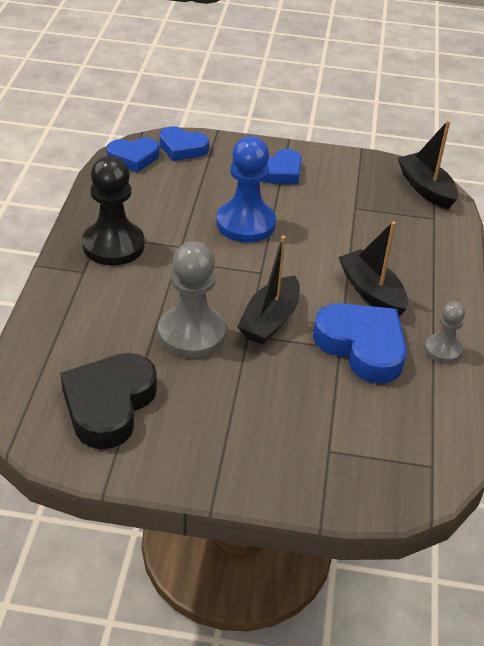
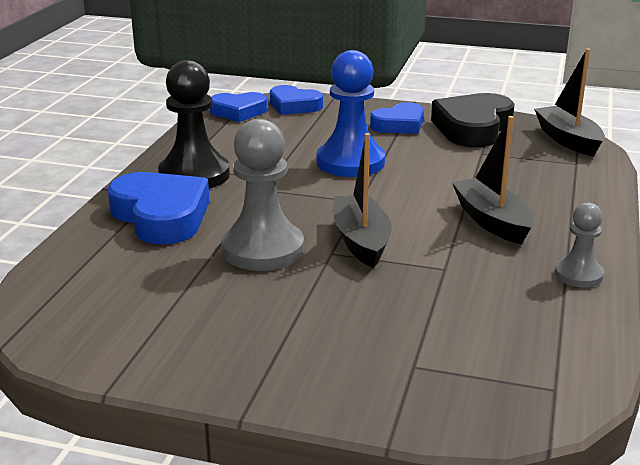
camera: 10 degrees right, 15 degrees down
(109, 405) = (141, 308): black heart -> black heart (473, 128)
(270, 320) = (361, 241): black boat -> black boat turned 135 degrees clockwise
(362, 347) = (473, 268): blue heart -> blue heart (161, 216)

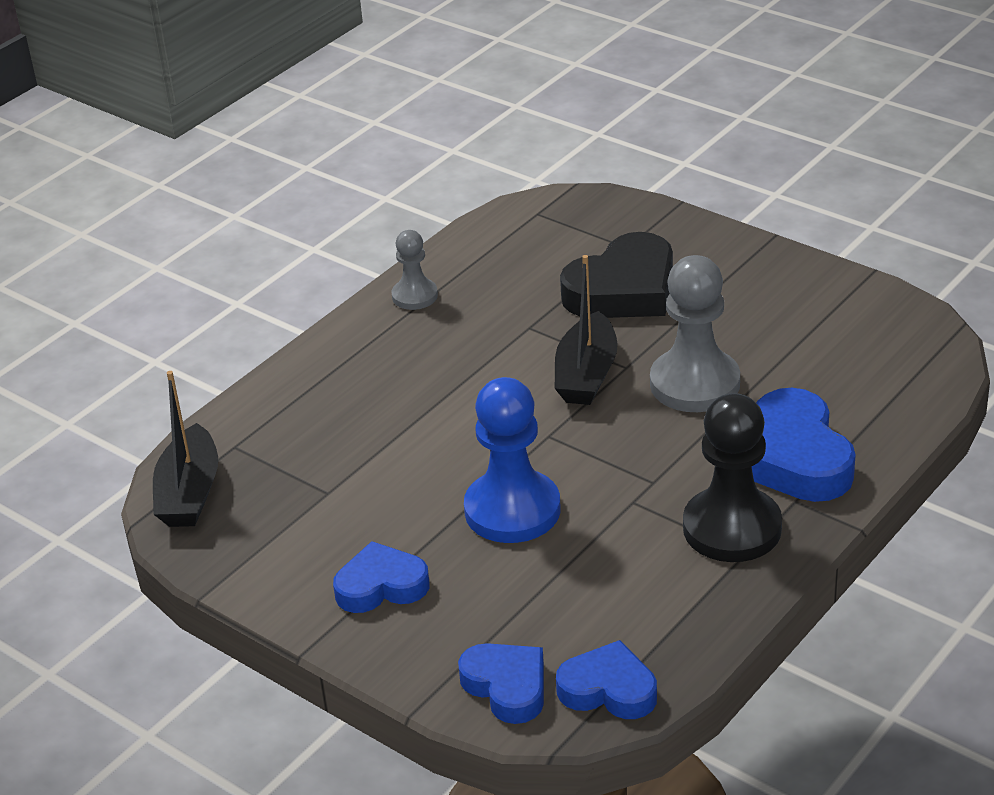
camera: 155 degrees left, 10 degrees up
(473, 128) = (284, 551): black heart -> black heart (623, 290)
(492, 221) = (429, 373): black boat -> none

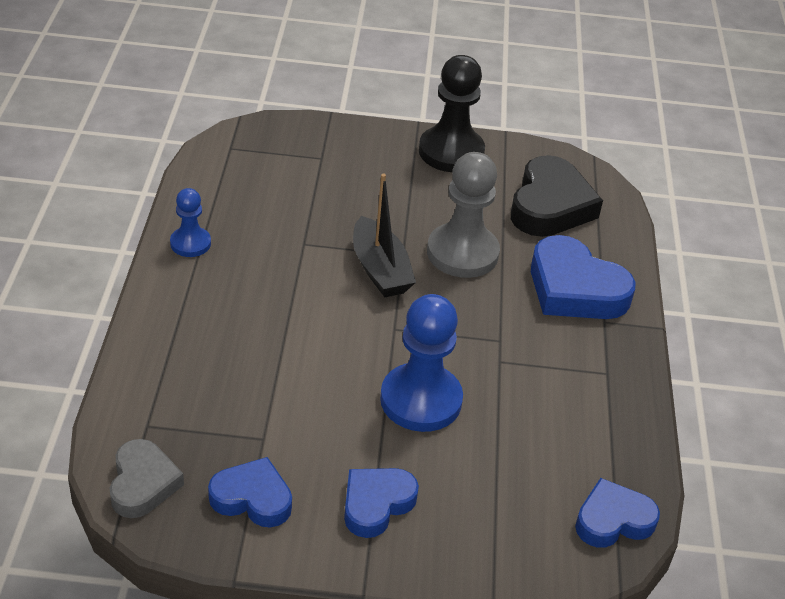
camera: 40 degrees left, 5 degrees up
(189, 493) = (143, 483): black boat -> grey heart
(414, 296) = (190, 243): grey pawn -> blue pawn
(507, 687) = (542, 550): blue heart -> blue heart (252, 498)
(623, 290) = (348, 193): black heart -> black heart (550, 206)
(732, 528) = (583, 357): black pawn -> black pawn (451, 152)

